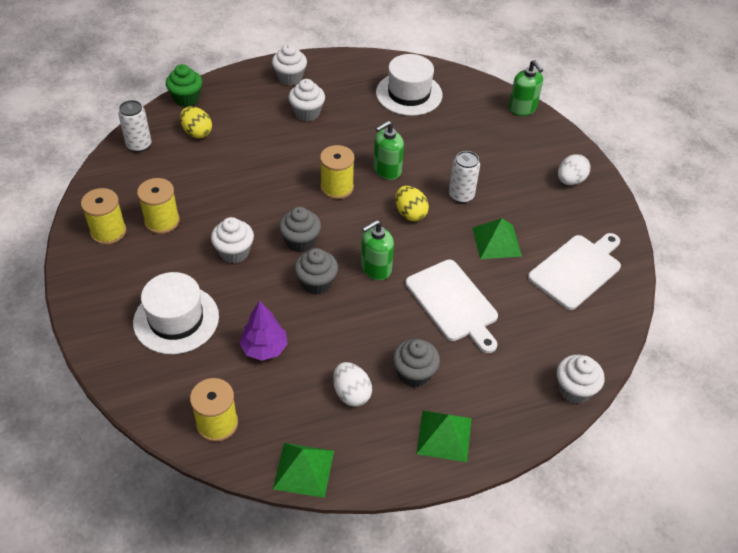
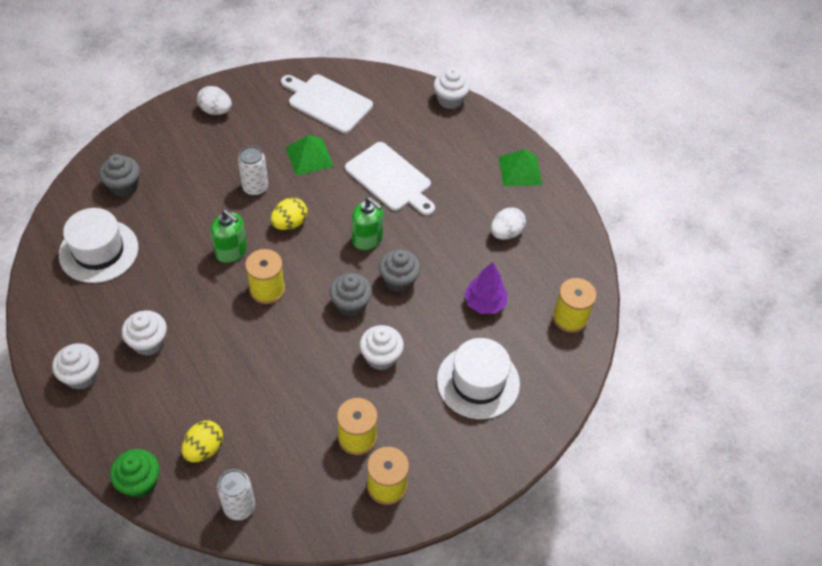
camera: 105 degrees left, 5 degrees up
(304, 469) = (584, 250): green pyramid -> none
(414, 373) = (471, 196): grey cupcake -> grey cupcake (124, 186)
(453, 303) = (390, 179): white cutting board -> white cutting board turned 90 degrees clockwise
(522, 108) = (111, 151): green soap dispenser -> none

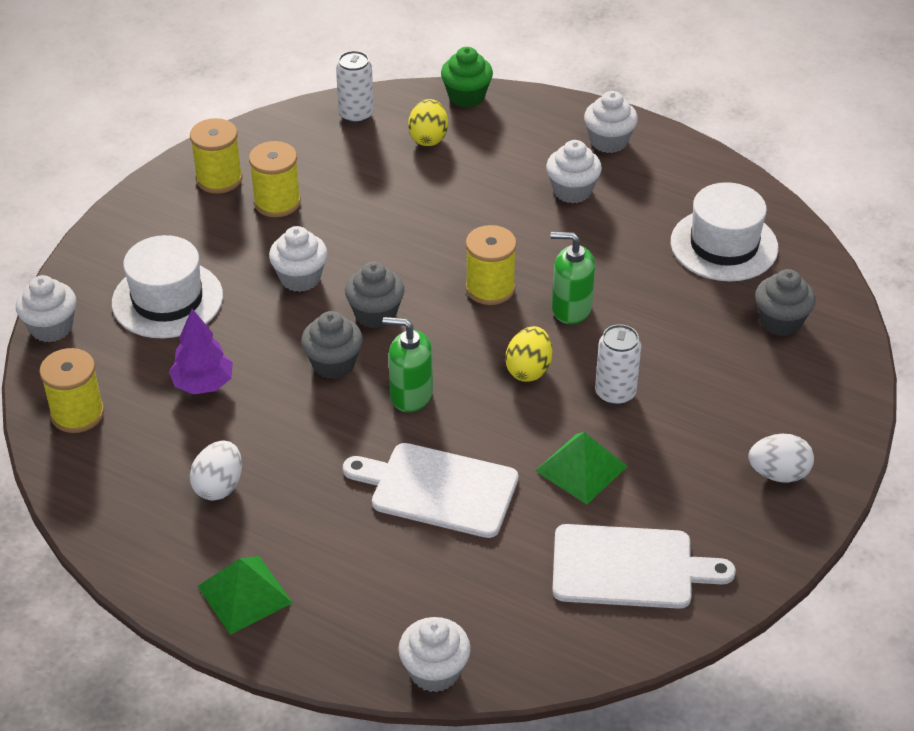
camera: 155 degrees right, 10 degrees down
(565, 395) = (51, 328): none -> white cupcake

